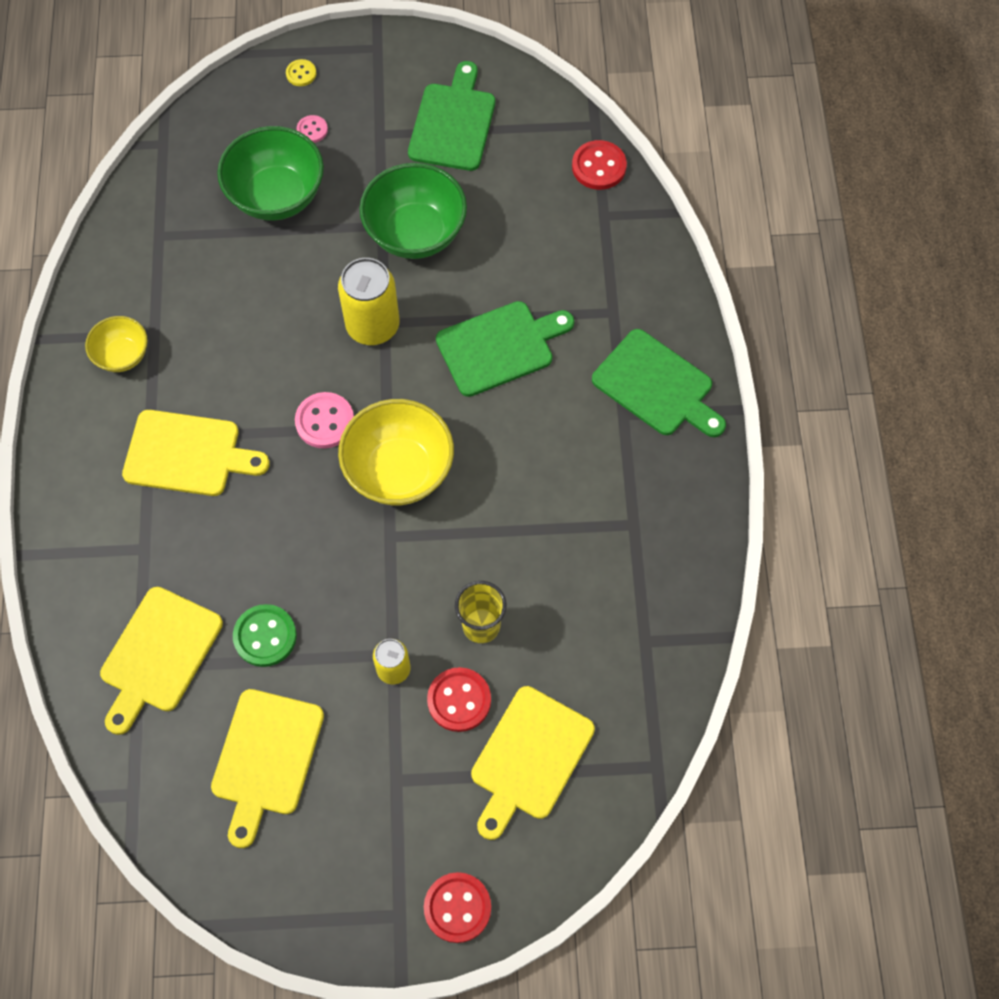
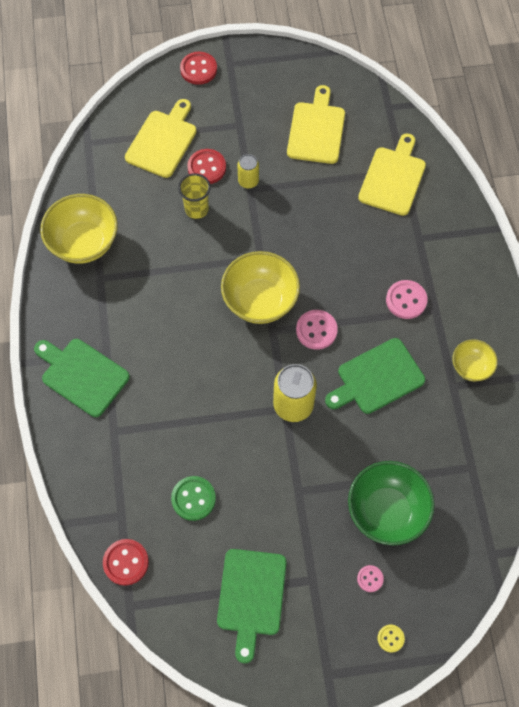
camera: 175 degrees right, 0 degrees up
(188, 454) = (406, 300): yellow cutting board -> pink button
(265, 636) = (330, 193): green button -> green button (193, 499)
(415, 233) = (271, 486): green bowl -> none
(499, 347) = (197, 396): green cutting board -> green cutting board (377, 378)
(659, 583) = (84, 243): none -> yellow bowl

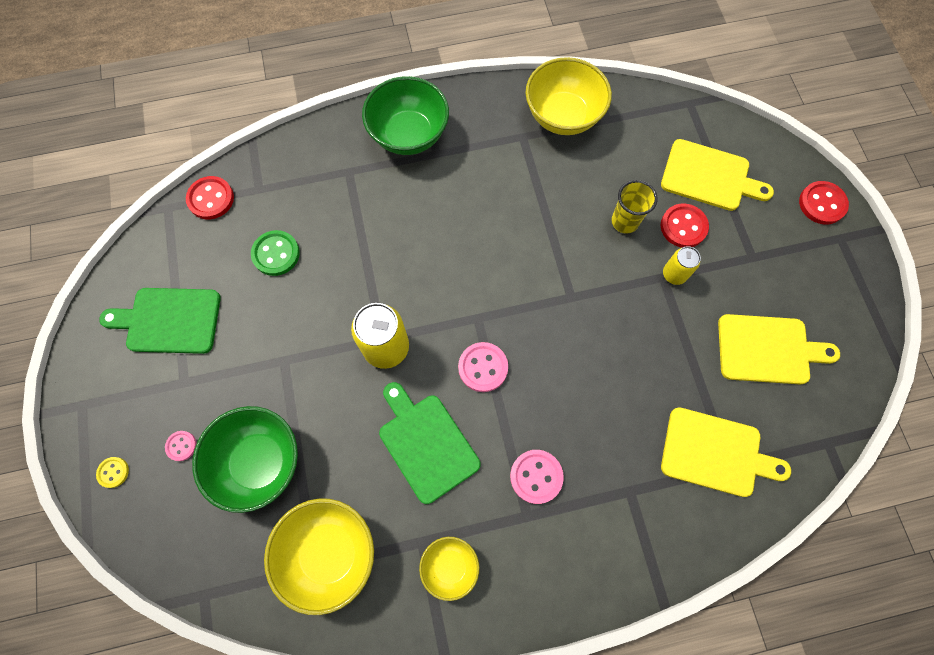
camera: 85 degrees right, 5 degrees up
(82, 375) = (408, 135): green cutting board -> green bowl
(260, 301) = (514, 301): yellow bowl -> yellow bowl (329, 553)

